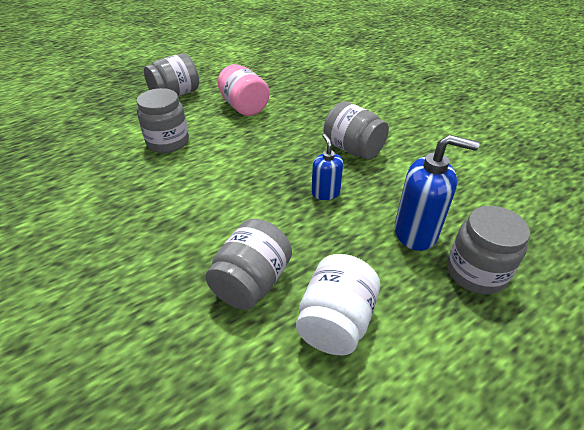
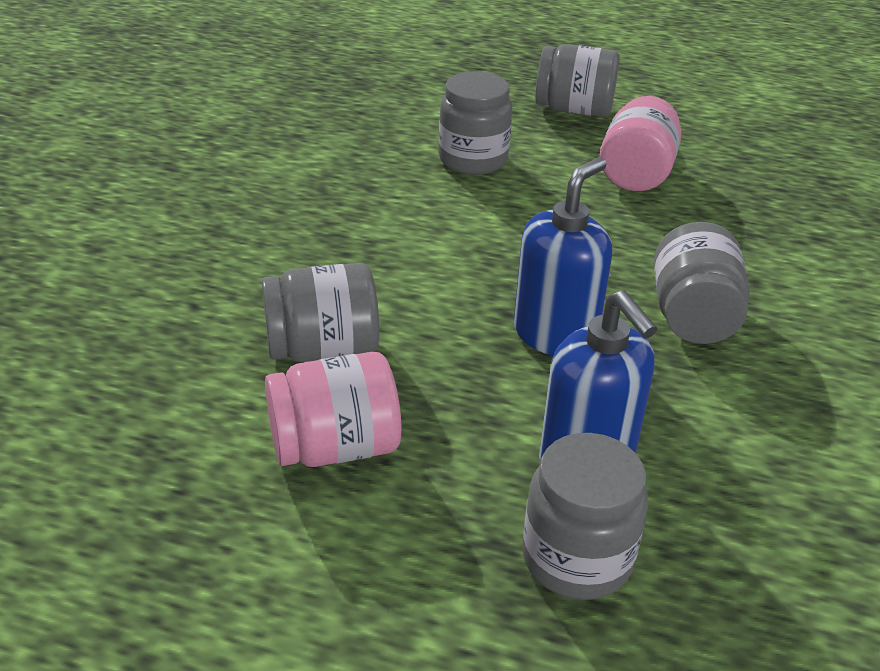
camera: 50 degrees right, 5 degrees down
(325, 193) = (555, 334): blue soap dispenser -> blue soap dispenser, size x1.67
(335, 321) = (335, 447): white jar -> pink jar

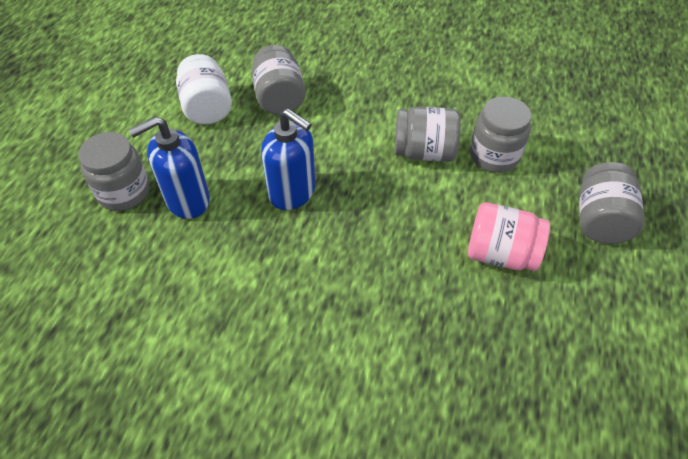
camera: 90 degrees right, 15 degrees up
(335, 447) = (207, 107): pink jar -> white jar
(693, 317) = (313, 266): grey jar -> grey jar (424, 152)

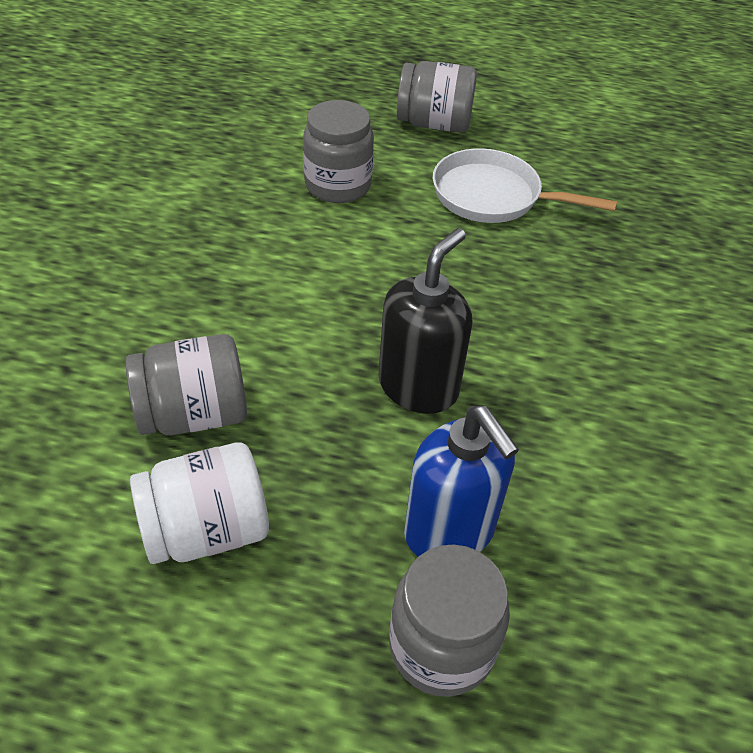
camera: 95 degrees left, 5 degrees down
(292, 192) = (418, 387): blue soap dispenser -> black soap dispenser
(424, 152) = (331, 245): grey jar -> none
(500, 254) = (493, 196): pink jar -> white pan

